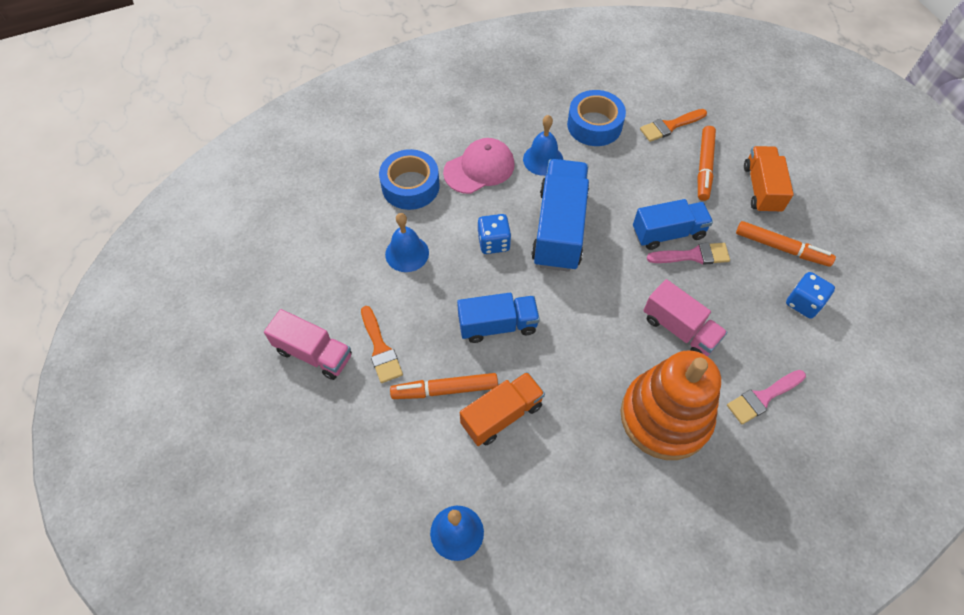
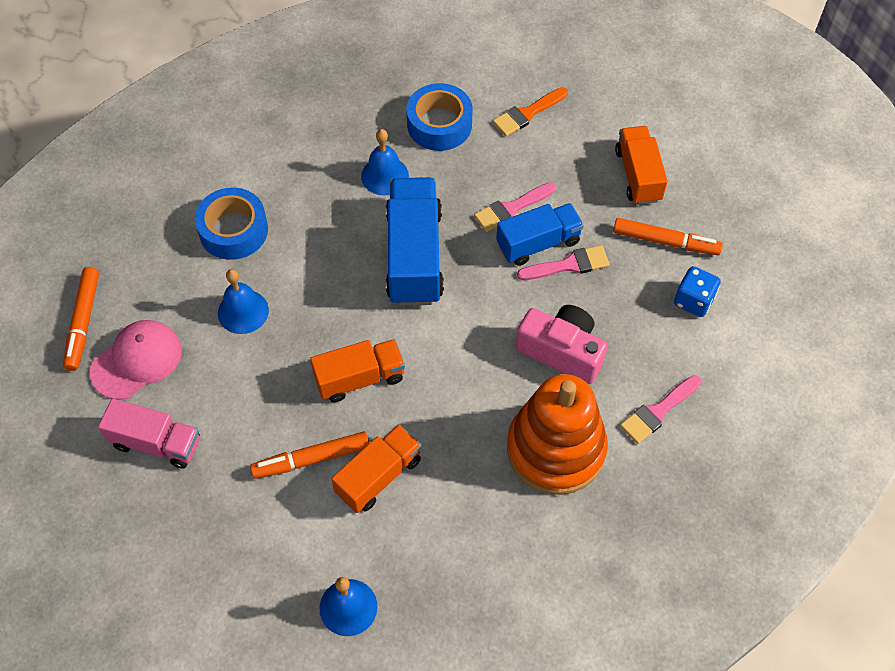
camera: 10 degrees left, 0 degrees up
(380, 349) = (231, 425): orange brush -> none
(479, 168) = (312, 197): pink cap -> pink cap (137, 361)
(493, 242) = (341, 284): blue dice -> none
(497, 325) = (360, 378): blue truck -> orange truck
(647, 201) = (511, 209): none -> pink brush
(679, 329) = (562, 351): pink truck -> pink camera
(704, 167) = (571, 158): orange marker -> orange marker (83, 322)

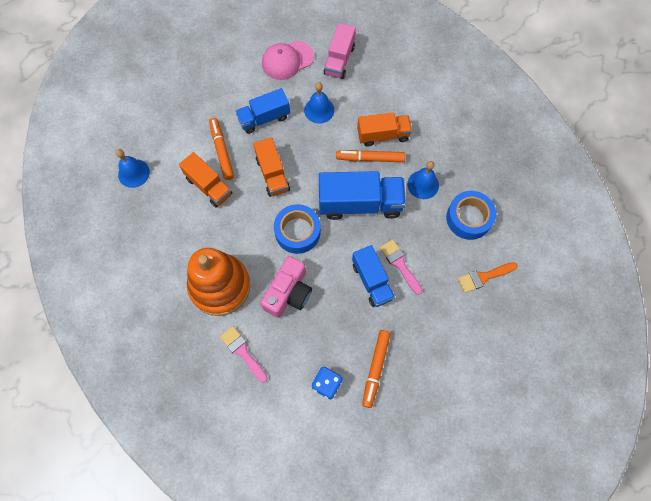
camera: 90 degrees right, 10 degrees up
(83, 322) = (312, 32): orange marker -> orange marker (370, 158)
(137, 361) = (287, 60): pink cap -> pink cap turned 105 degrees clockwise
(156, 443) = (236, 74): pink truck -> pink truck (339, 60)
(233, 230) = (376, 101): blue tape -> blue tape (297, 232)
(251, 394) = (264, 118): none -> blue truck
(527, 114) = (483, 277): orange brush -> orange brush turned 75 degrees counterclockwise
(569, 265) = (355, 300): pink brush -> none
(638, 175) = (433, 353): orange truck -> orange truck (383, 135)

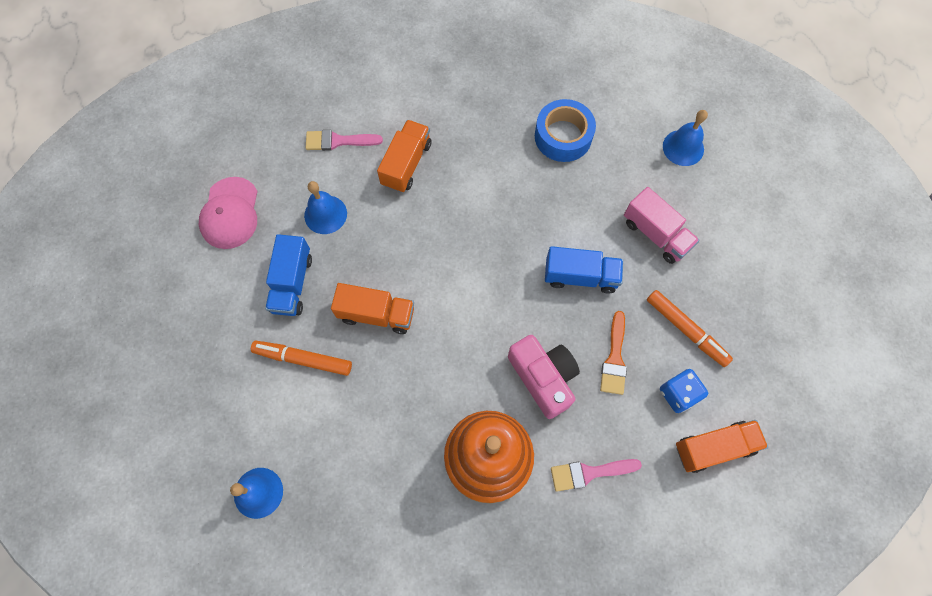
camera: 60 degrees left, 0 degrees up
(209, 186) = (342, 401): orange truck -> orange truck (714, 447)
(297, 232) = (471, 325): blue tape -> none
(339, 60) = (274, 155): pink truck -> pink truck (656, 234)
(360, 203) = (477, 236): blue truck -> none
(370, 158) = (427, 194): orange marker -> none
(399, 264) = (576, 236): pink brush -> pink brush (338, 141)
(423, 184) = (495, 158): blue bell -> blue bell (683, 147)
(483, 277) = (639, 161): orange brush -> orange brush (614, 358)

